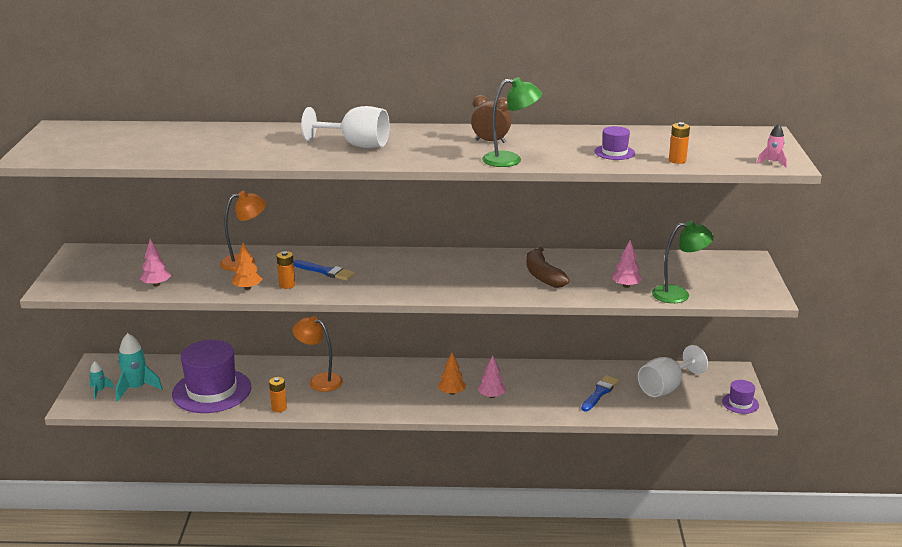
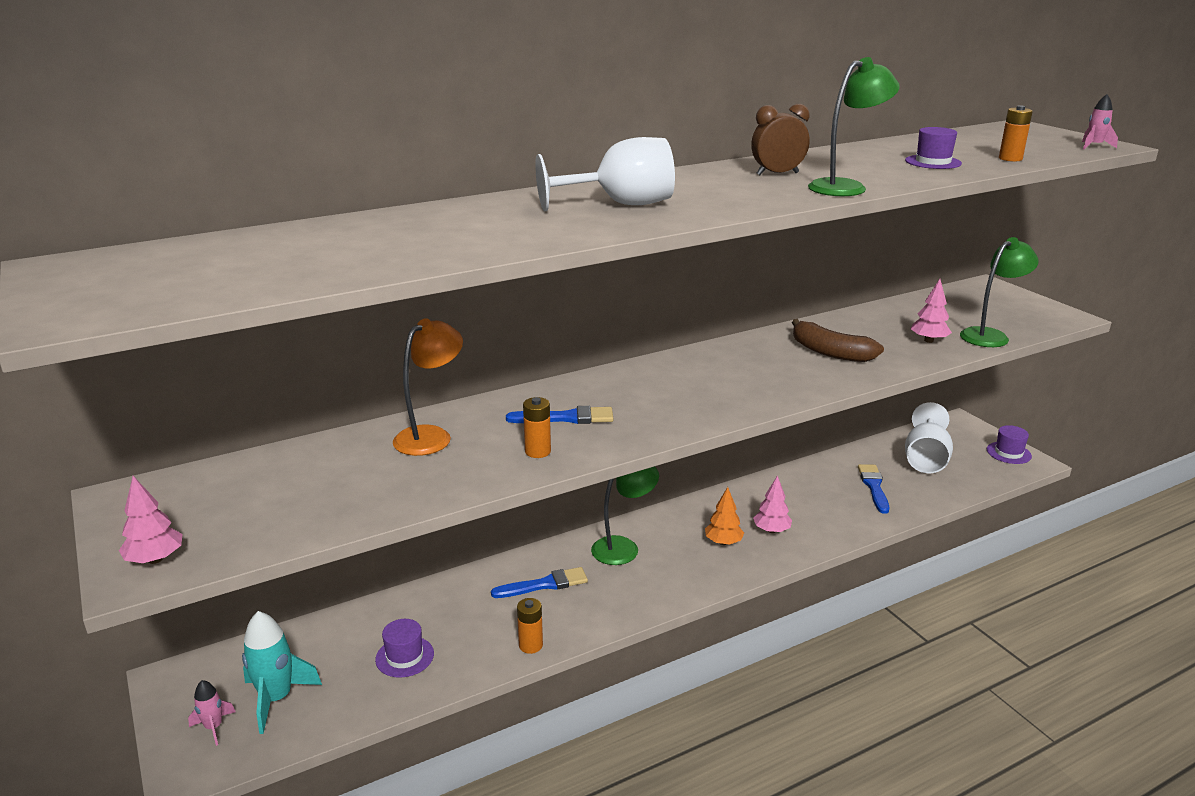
camera: 30 degrees left, 0 degrees up
(99, 391) = (214, 727): turquoise rocket -> pink rocket
(156, 284) = (328, 510): pink tree -> pink tree (155, 559)
(212, 391) = (404, 656): purple hat -> purple hat, size x0.45
(247, 288) = (485, 473): orange tree -> none
(319, 380) = (544, 584): orange lamp -> blue brush
(387, 376) = (623, 547): none -> green lamp

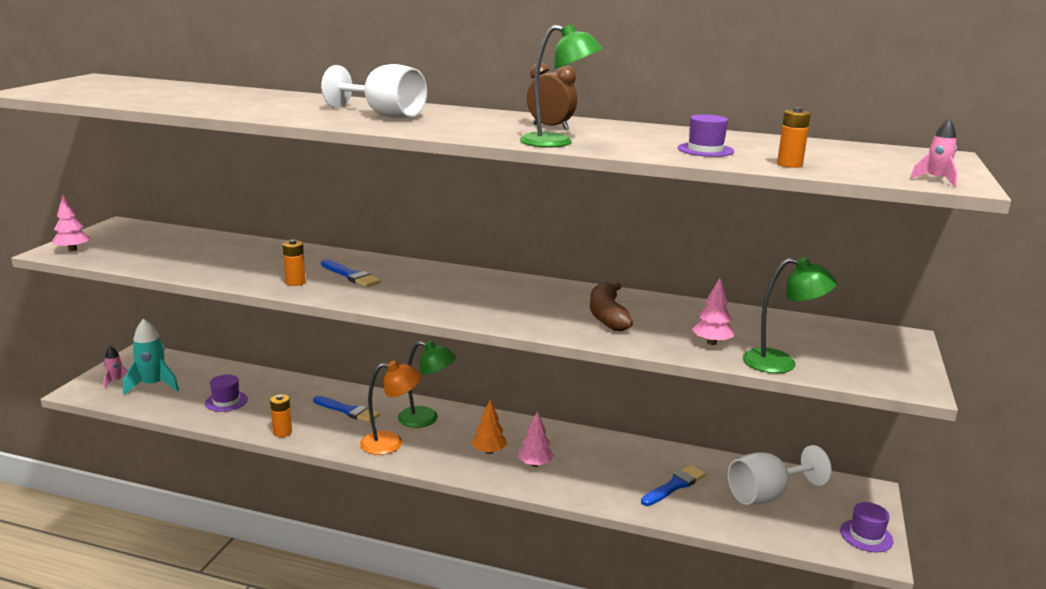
camera: 45 degrees right, 5 degrees down
(431, 436) = (274, 255): orange lamp -> orange lamp (391, 443)

